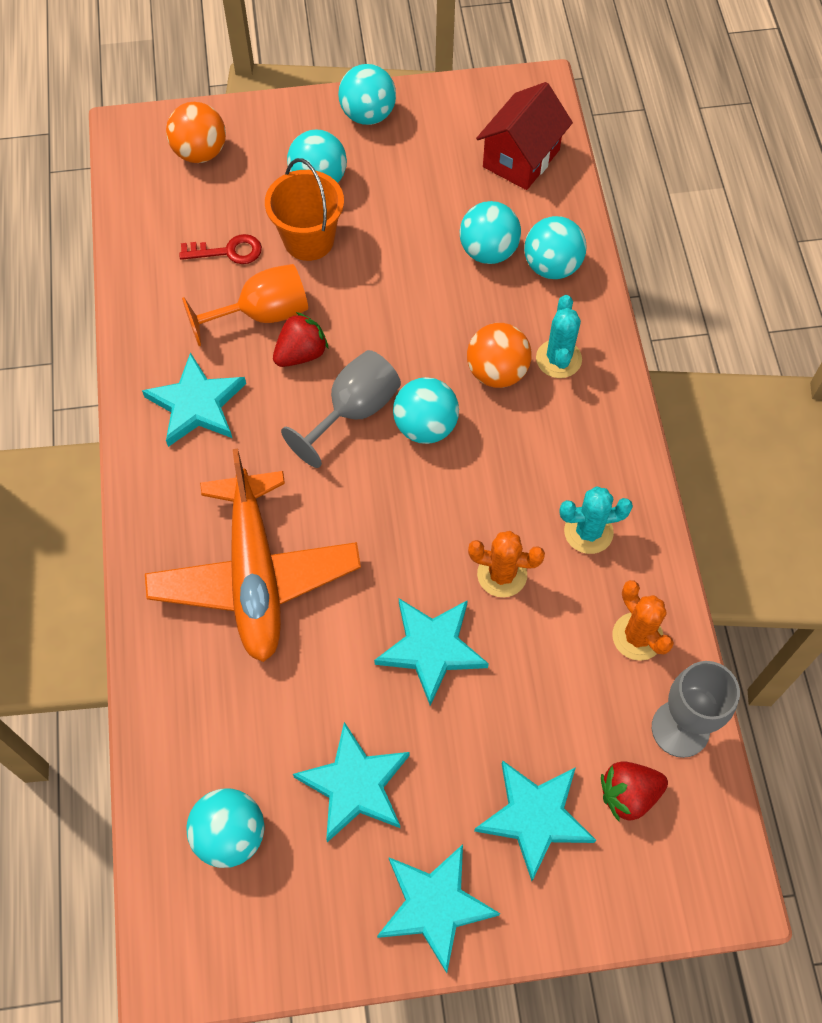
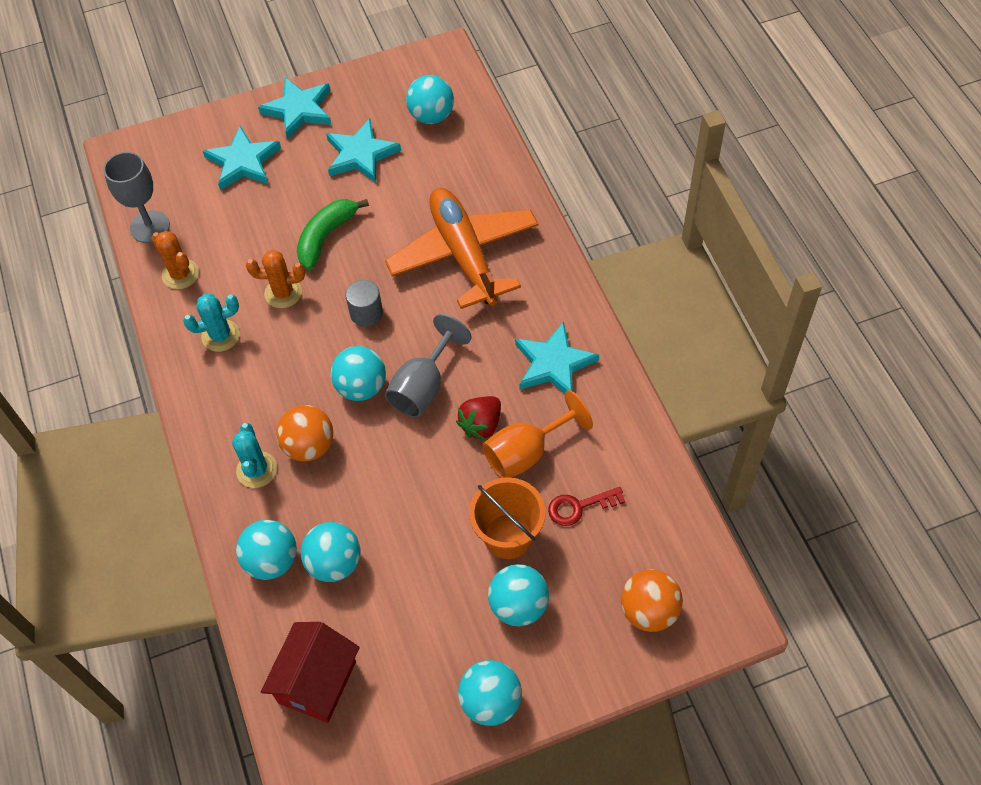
camera: 170 degrees right, 5 degrees down
(400, 520) = (366, 313): none -> grey cylinder
(431, 649) = (326, 237): turquoise star -> green banana
(628, 794) = (183, 185): red strawberry -> none

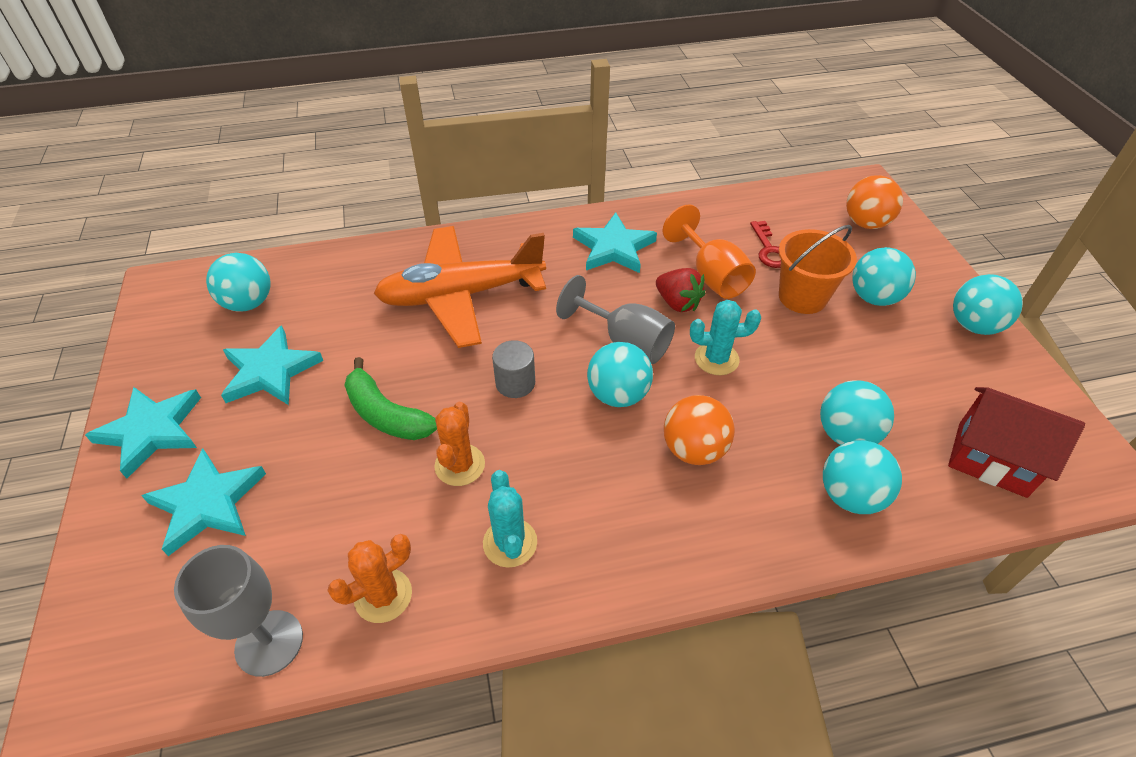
camera: 85 degrees left, 10 degrees down
(257, 470) = (725, 507): turquoise cactus -> turquoise cactus (716, 359)

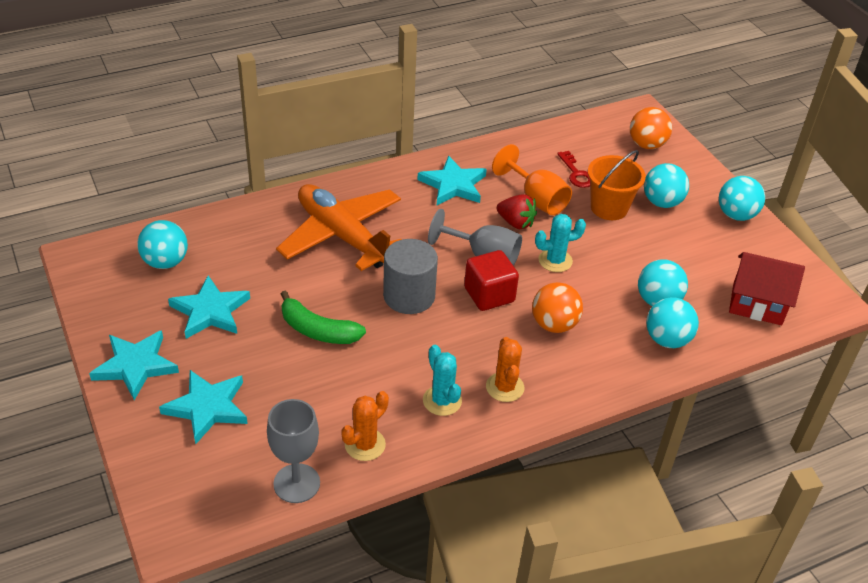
camera: 15 degrees left, 5 degrees down
(460, 465) = (388, 357): orange cactus -> orange cactus (505, 387)
(461, 295) = (342, 236): orange plane -> orange plane turned 75 degrees clockwise
(515, 383) = (409, 296): grey cylinder -> grey cylinder, size x1.67
(618, 395) = (489, 295): turquoise ball -> red cube

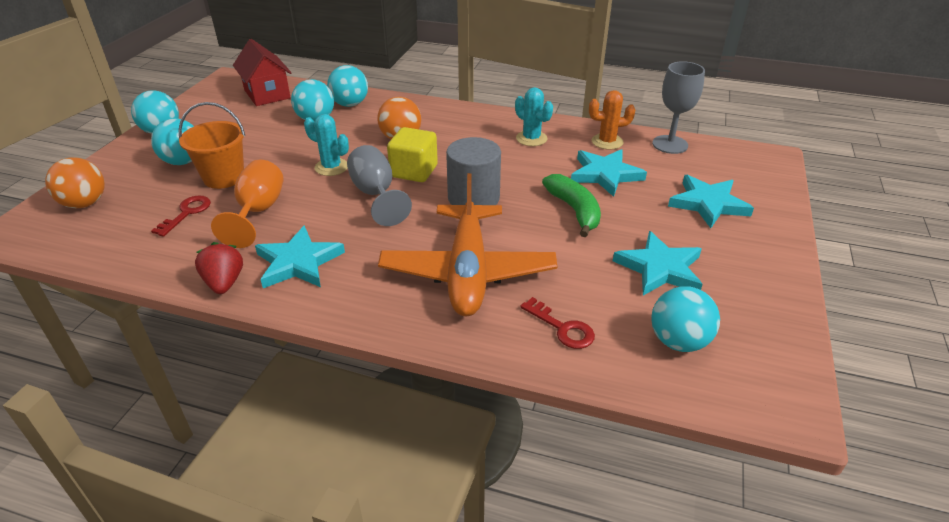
camera: 135 degrees left, 5 degrees down
(135, 366) = (759, 257): turquoise star -> turquoise star (605, 175)
(245, 233) = (562, 328): none -> red key
(442, 401) = (531, 138): turquoise cactus -> turquoise cactus turned 60 degrees counterclockwise
(489, 295) = (414, 171): red cube -> yellow cube
(505, 387) = (483, 127): orange cactus -> none
(516, 223) = (309, 204): red strawberry -> red strawberry (224, 283)

